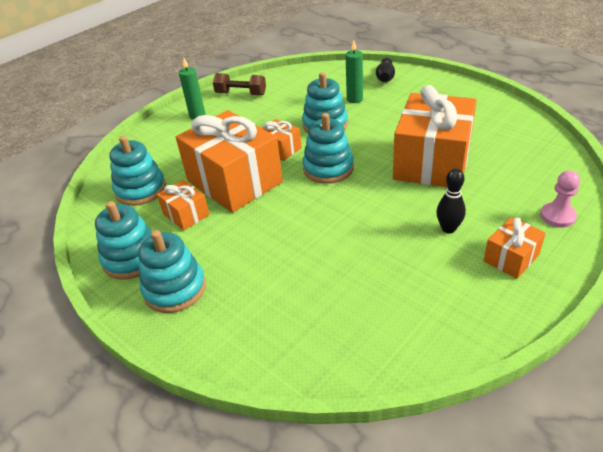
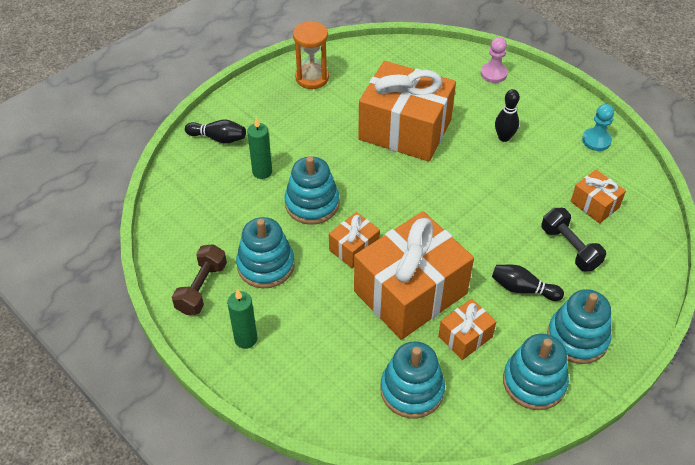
camera: 90 degrees left, 10 degrees up
(236, 249) = (523, 289): none -> black bowling pin
(291, 284) = (570, 248): none -> black dumbbell
(328, 168) = (401, 208): turquoise stacking toy -> turquoise stacking toy (266, 265)
(477, 312) = (596, 140): none -> turquoise pawn
(479, 106) = (312, 78): none -> orange hourglass
(511, 258) = (540, 110): orange gift -> orange gift (594, 204)

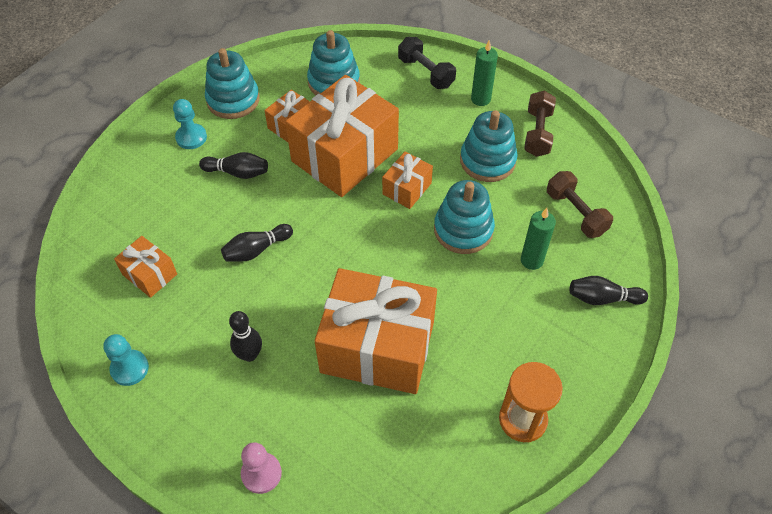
camera: 170 degrees right, 5 degrees up
(205, 204) = (575, 213): none -> brown dumbbell
(501, 212) = (256, 250): none -> black bowling pin
(570, 248) = (186, 219): black dumbbell -> black dumbbell (426, 72)
(577, 338) = (191, 137): turquoise stacking toy -> turquoise pawn

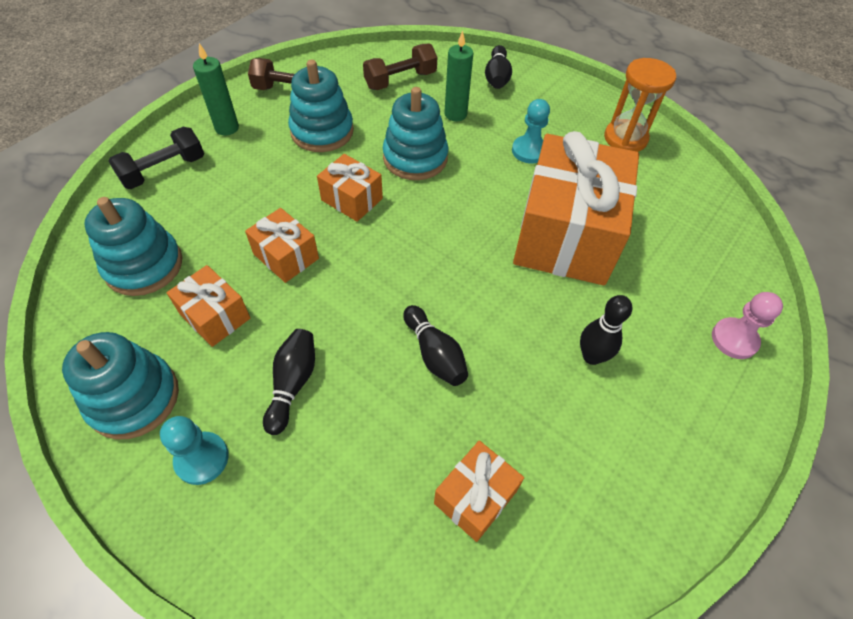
camera: 90 degrees left, 0 degrees up
(129, 368) = (634, 507): turquoise pawn -> turquoise pawn (529, 151)
(344, 155) = (286, 256): orange gift -> orange gift, size x0.46

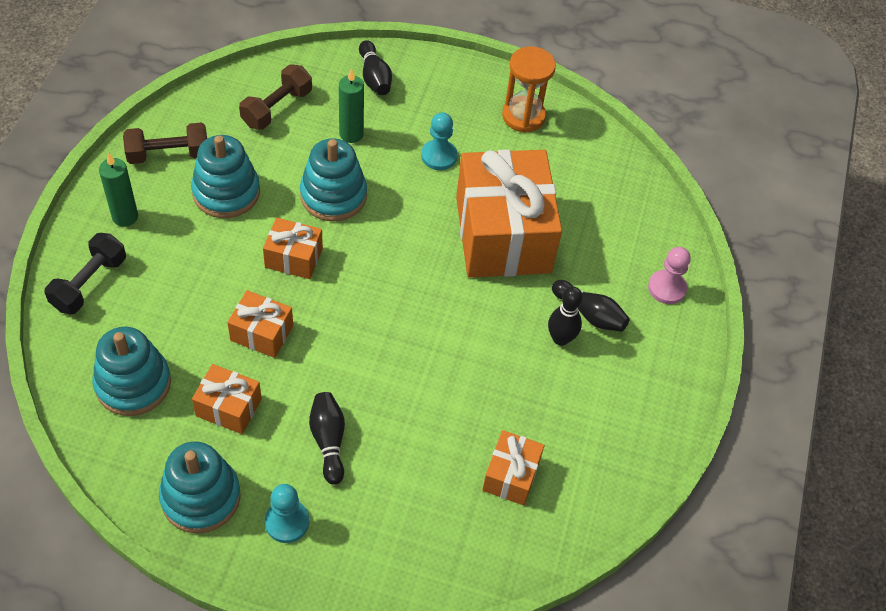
camera: 25 degrees left, 0 degrees up
(434, 354) = (434, 378): black bowling pin -> black bowling pin (590, 314)

